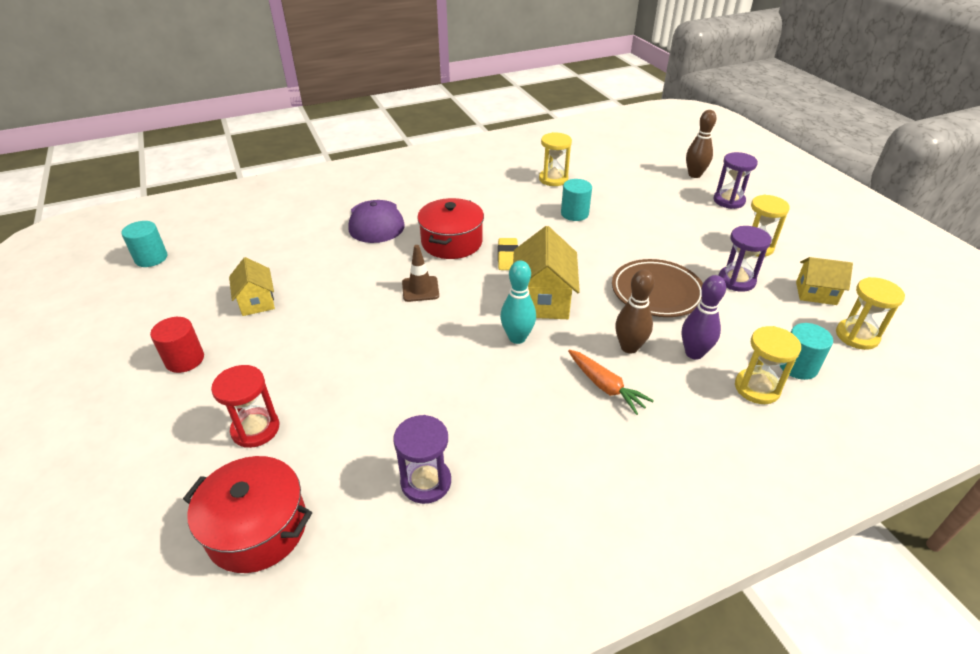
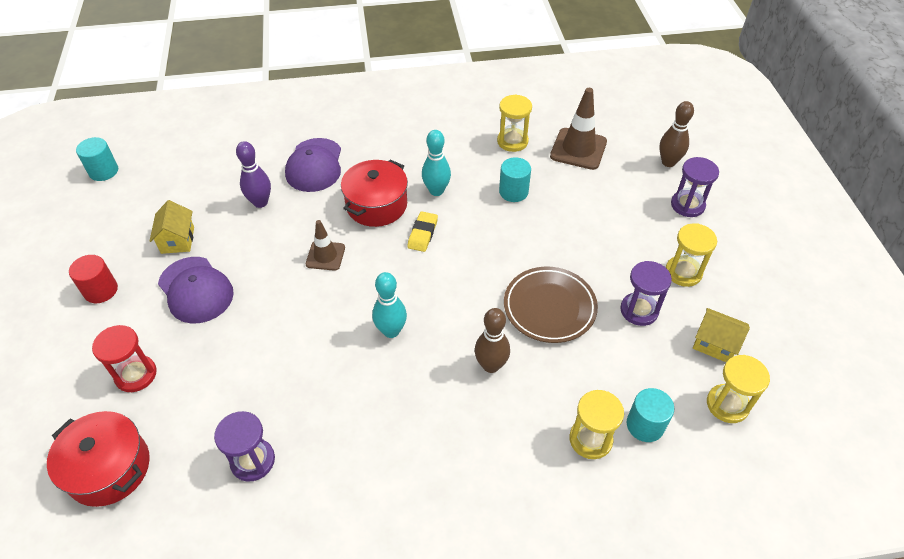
camera: 15 degrees right, 10 degrees up
(294, 340) = (196, 290): none -> purple cap
(503, 223) = (436, 191): none -> turquoise bowling pin
(543, 300) = (434, 292): yellow house -> none
(605, 386) = (448, 403): orange carrot -> none
(614, 176) = (578, 149): none -> brown traffic cone
(694, 353) = (550, 386): purple bowling pin -> purple bowling pin (260, 202)

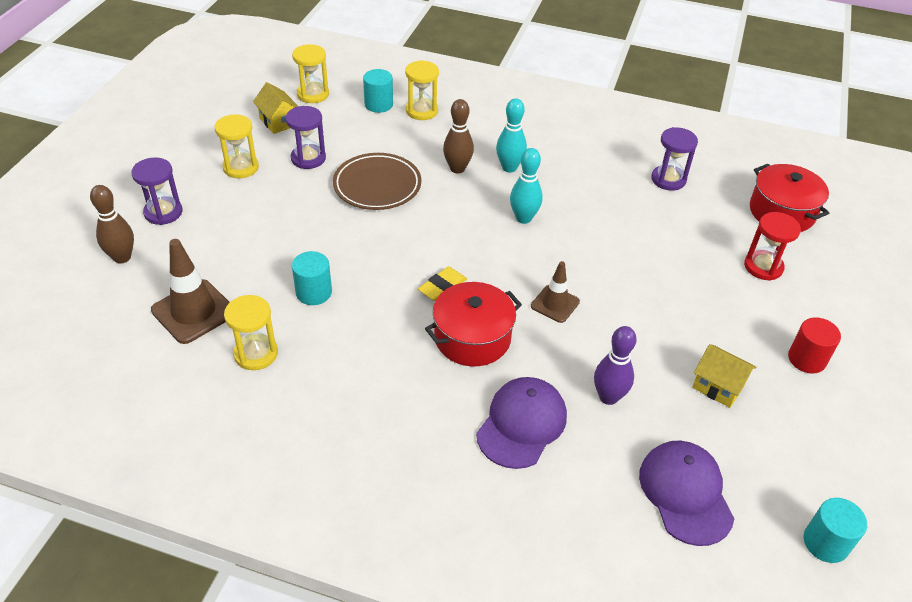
camera: 155 degrees left, 5 degrees down
(177, 240) = (718, 386): yellow house -> yellow house turned 75 degrees counterclockwise
(196, 290) = (701, 321): purple cap -> purple cap (685, 493)
(436, 191) = (395, 327): turquoise bowling pin -> turquoise bowling pin (509, 167)

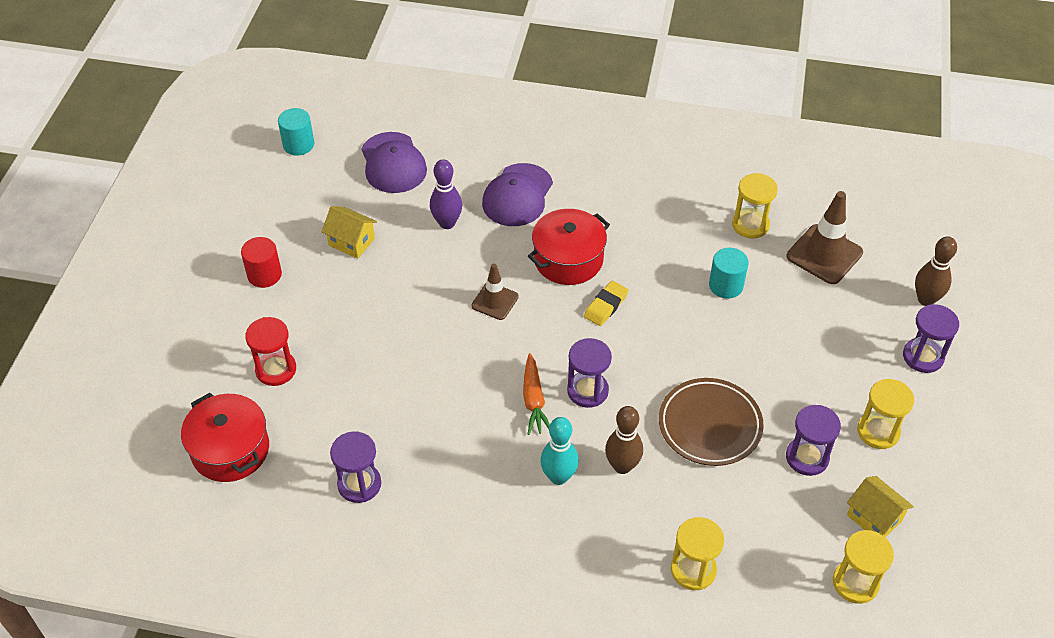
camera: 175 degrees right, 5 degrees up
(378, 104) = (756, 574): turquoise cylinder -> none
(475, 220) = (587, 391): none -> purple hourglass
(523, 218) = (534, 400): turquoise bowling pin -> orange carrot

